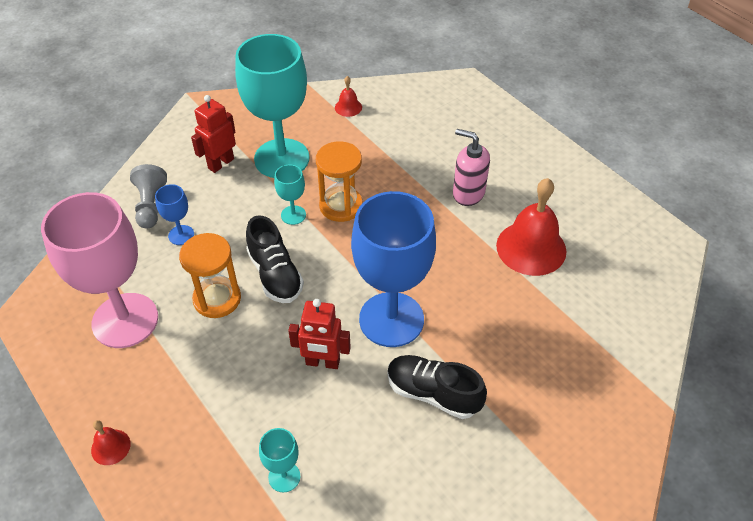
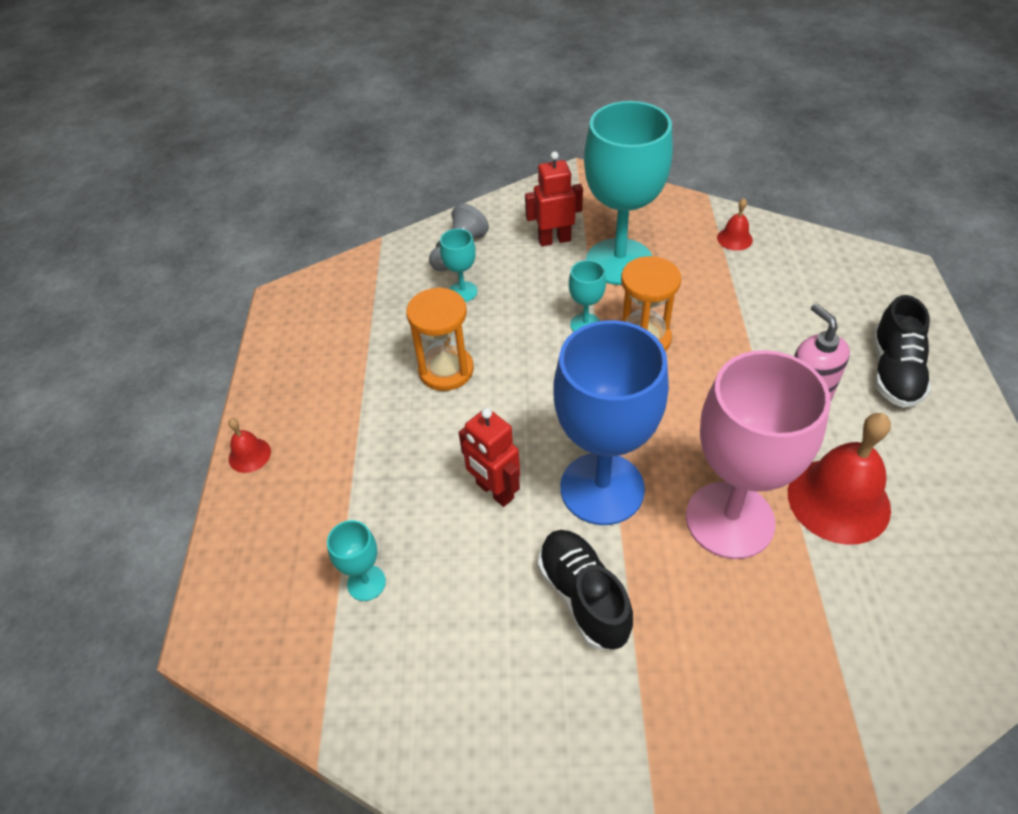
camera: 40 degrees right, 0 degrees up
(125, 320) = (352, 346): pink goblet -> pink goblet (729, 520)
(181, 235) = (462, 292): blue goblet -> turquoise goblet
(275, 274) = (519, 375): black shoe -> black shoe (894, 372)

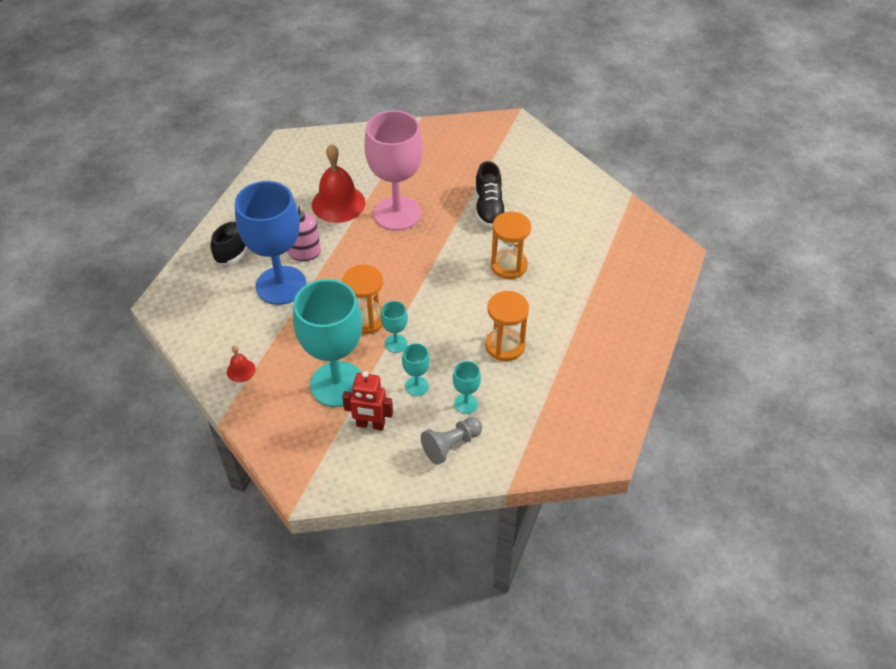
camera: 160 degrees left, 0 degrees up
(249, 455) = (648, 335): red bell -> none
(366, 583) = (593, 247): turquoise goblet -> turquoise goblet (416, 386)
(494, 491) = (508, 265): red robot -> orange hourglass
(602, 488) = (450, 247): blue goblet -> blue goblet (281, 285)

